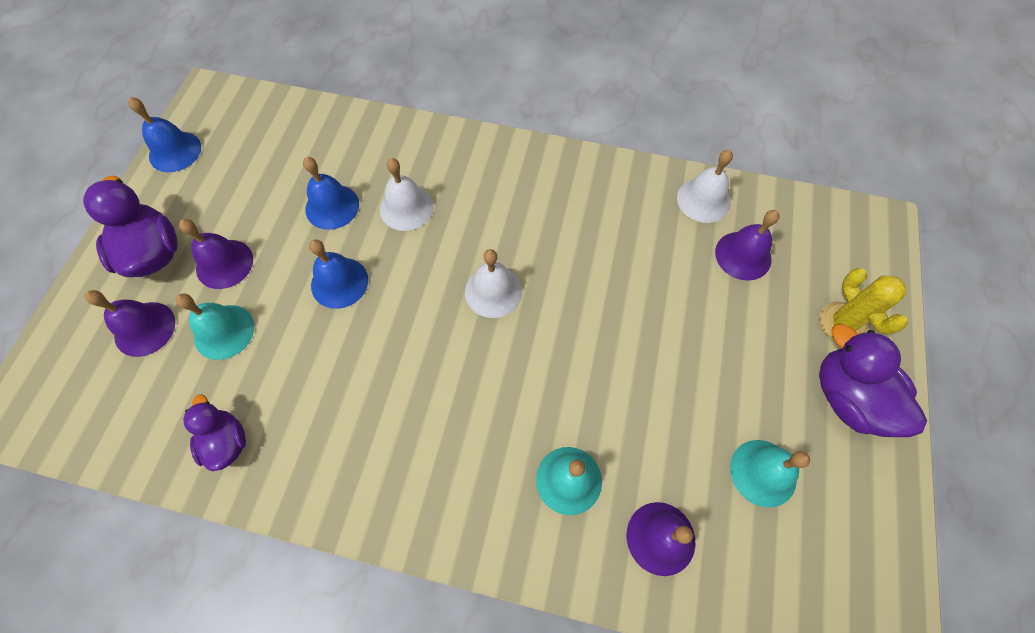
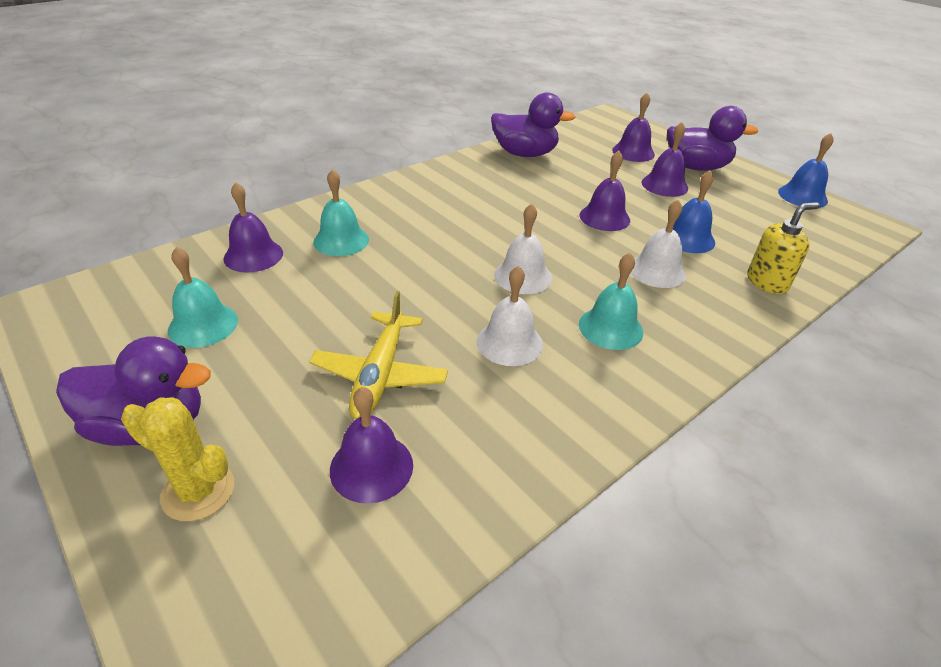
camera: 125 degrees right, 25 degrees down
(224, 331) = (605, 171): turquoise bell -> turquoise bell (610, 328)
(227, 442) = (525, 154): purple duck -> purple duck, size x1.59
(339, 282) = (604, 217): blue bell -> purple bell
(366, 138) = (767, 282): none -> yellow soap dispenser
(681, 306) = (380, 374): none -> yellow plane
(703, 200) = (478, 488): white bell -> white bell (509, 342)

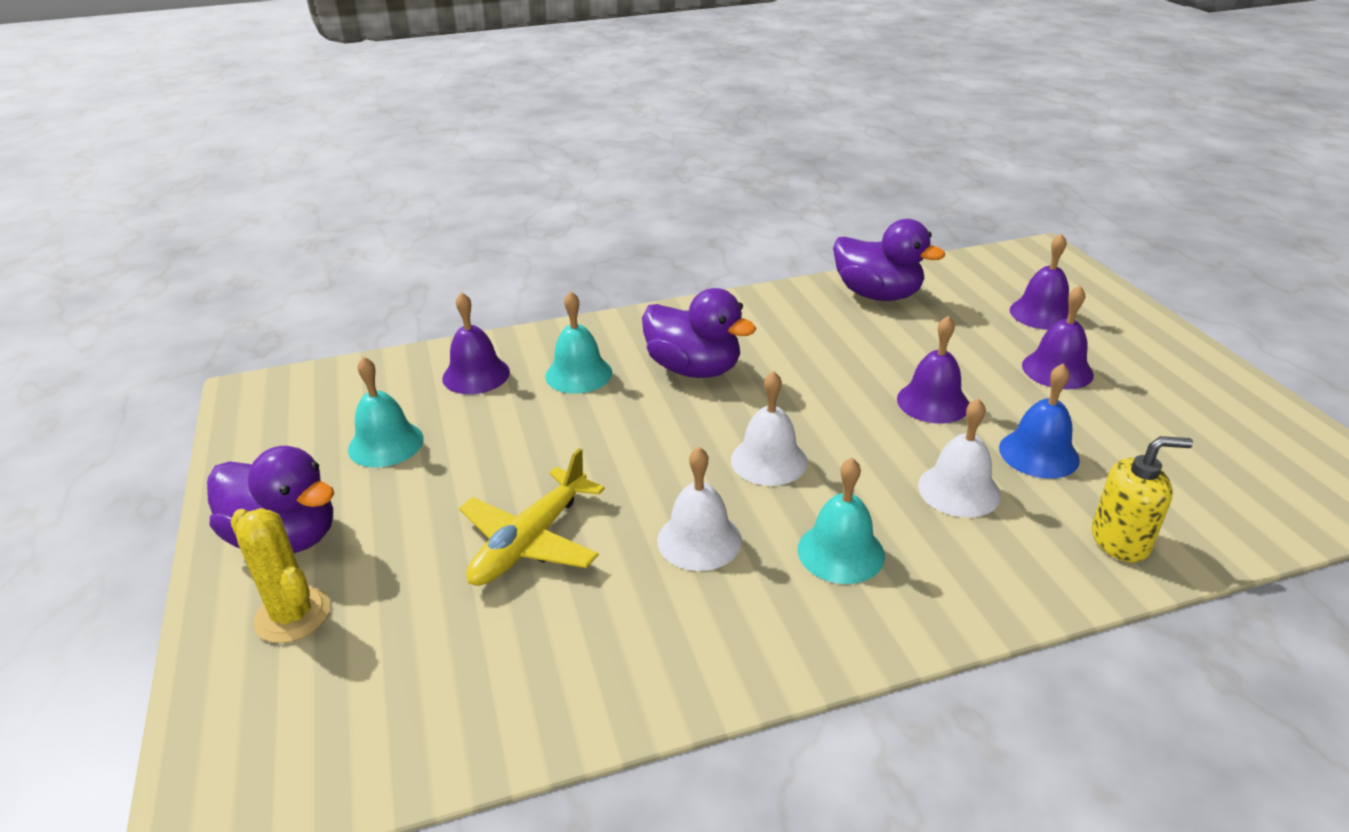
camera: 25 degrees right, 5 degrees down
(371, 467) = (463, 640): purple bell -> none
(696, 167) = (1129, 350): purple duck -> purple duck (694, 369)
(802, 196) = (1283, 423): blue bell -> none

